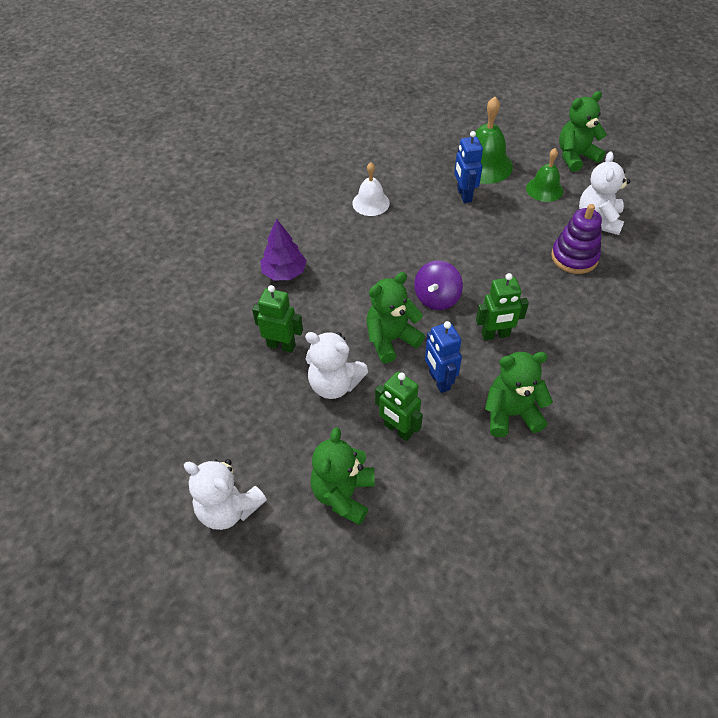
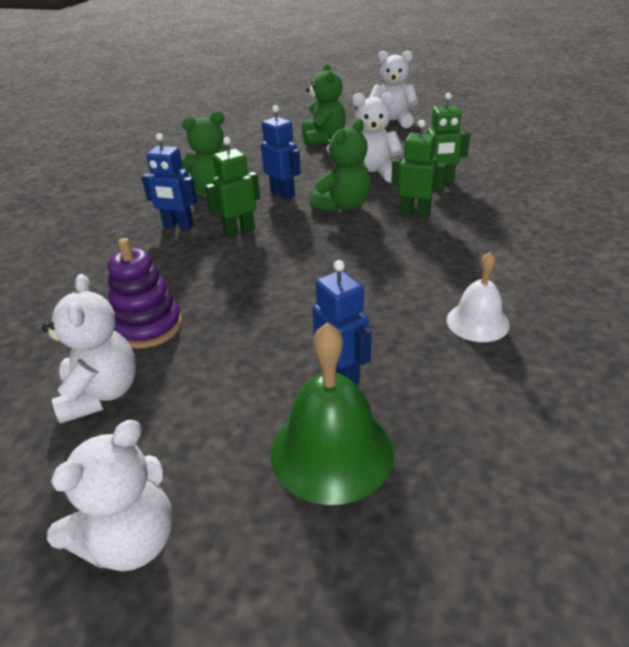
camera: 160 degrees right, 15 degrees down
(284, 273) = (499, 224): purple tree -> none
(398, 429) = (303, 166): green robot -> green robot (415, 214)
(437, 298) = (315, 244): purple spinning top -> none
(544, 189) = (199, 429): green bell -> none
(551, 362) = (178, 226): none -> blue robot
(575, 157) = (131, 540): green teddy bear -> white teddy bear

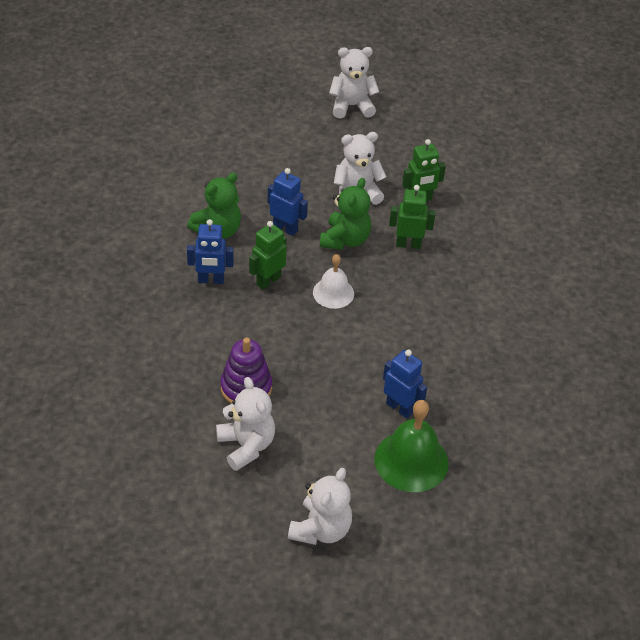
camera: 20 degrees left, 10 degrees up
(323, 138) = (291, 140): green teddy bear -> none
(477, 322) = (477, 352): white bell -> white bell (333, 293)

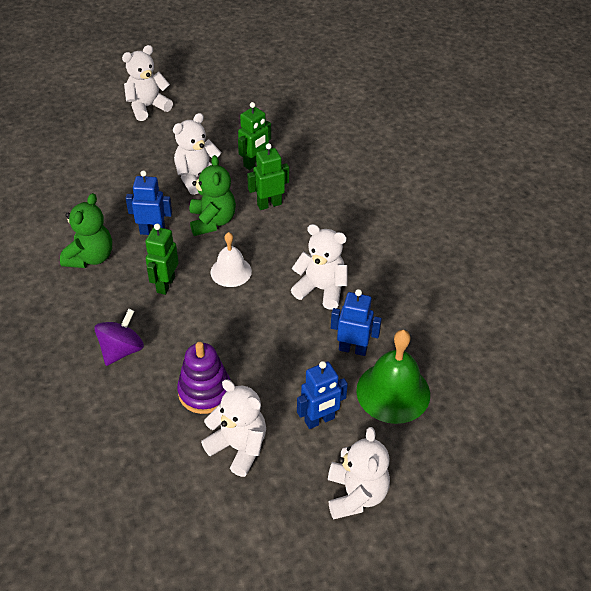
camera: 25 degrees left, 0 degrees up
(197, 322) = (121, 350): none -> purple spinning top
(211, 280) = (111, 305): blue robot -> blue robot (319, 420)
(406, 343) = (321, 289): none -> white teddy bear

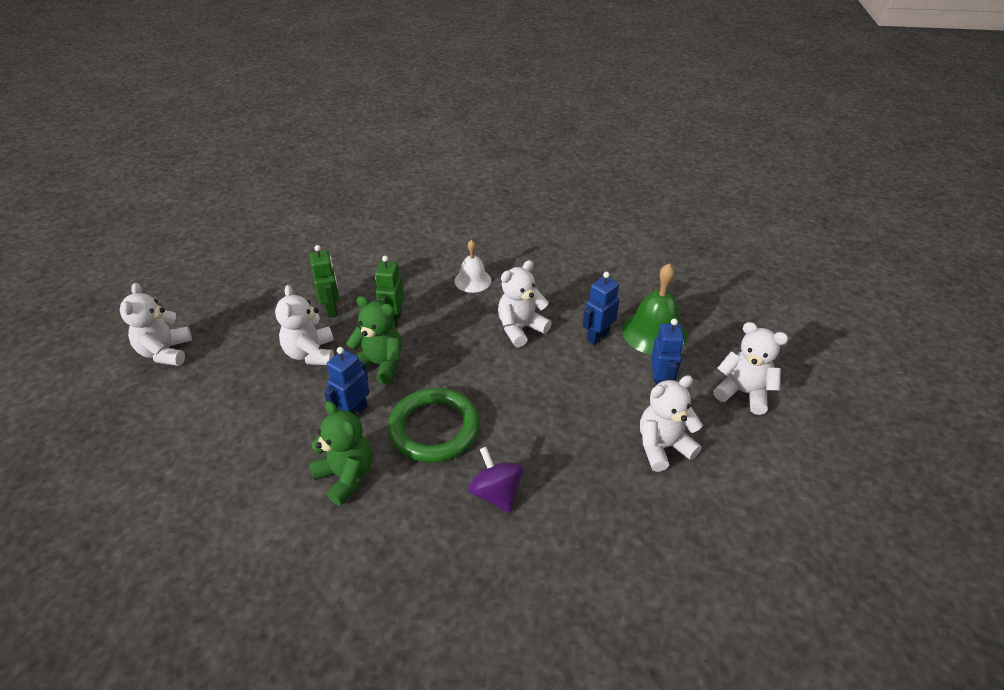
camera: 60 degrees left, 5 degrees down
(165, 284) = (434, 428): green robot -> green ring
(205, 392) = (587, 447): purple stacking toy -> none
(231, 271) = (455, 376): white bell -> white bell (472, 280)

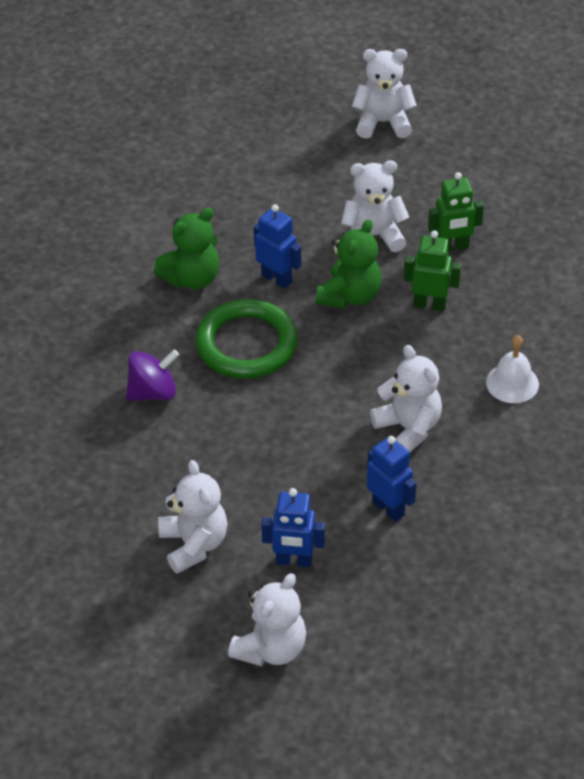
camera: 95 degrees right, 5 degrees up
(654, 332) = (393, 573): green bell -> none

